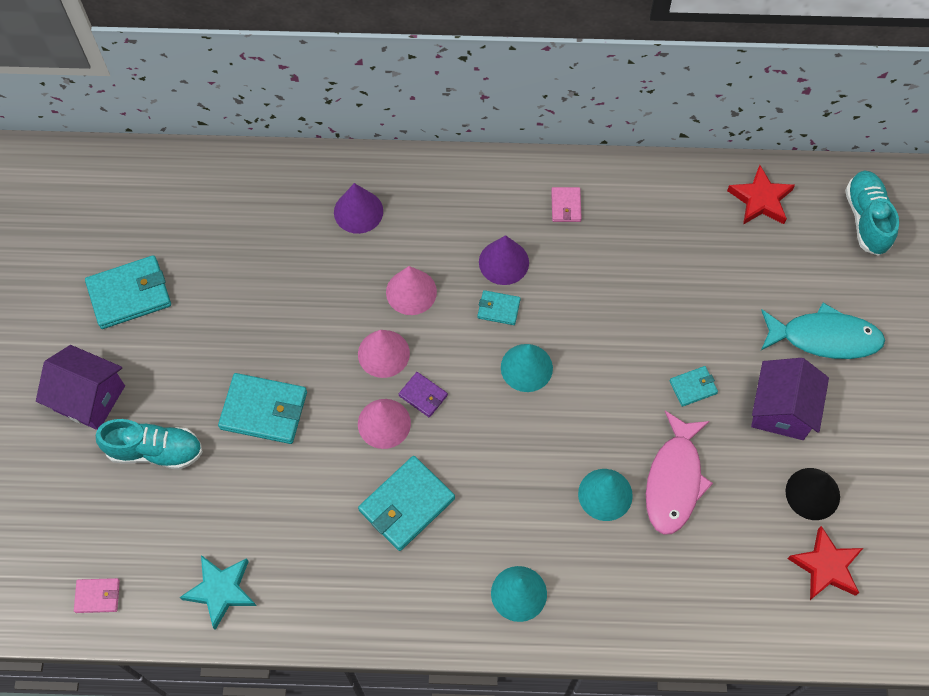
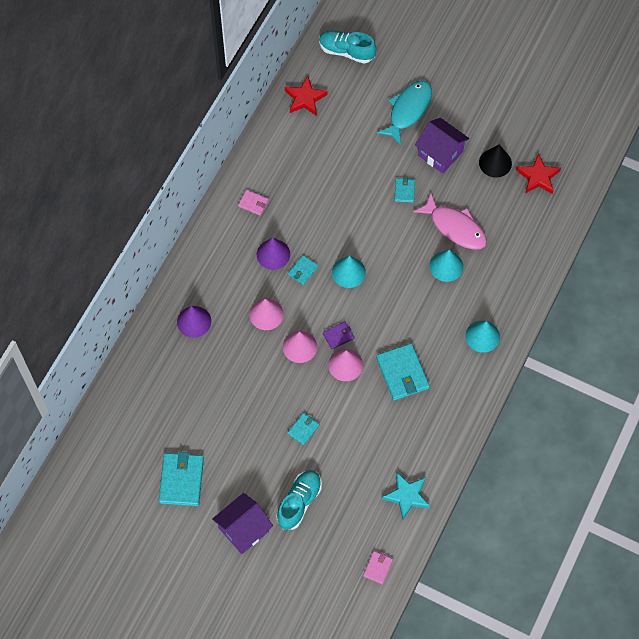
camera: 65 degrees left, 0 degrees up
(264, 410) = (303, 429): turquoise wallet -> turquoise wallet, size x0.52

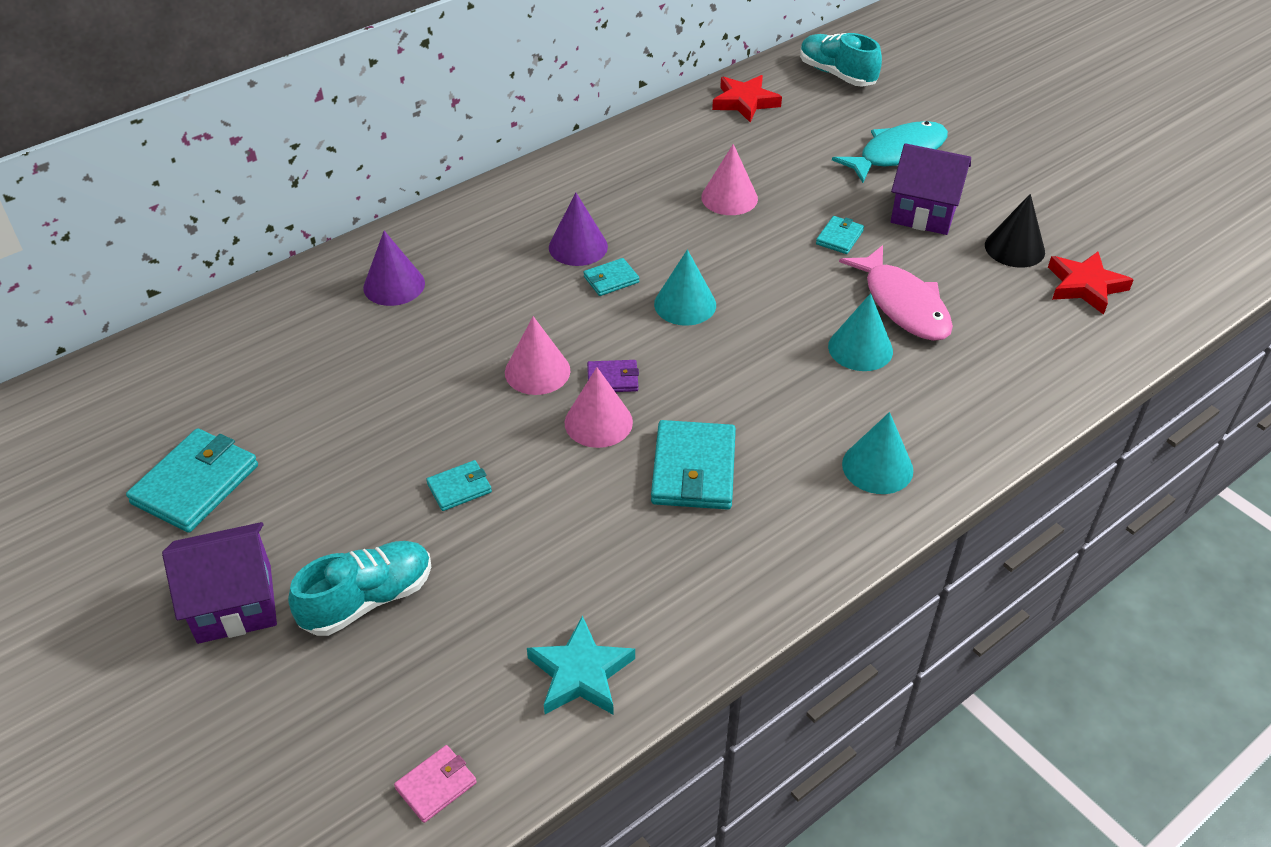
camera: 25 degrees right, 20 degrees down
(253, 203) = (590, 183): pink wallet -> none
(266, 314) = (513, 313): pink cone -> pink cone (729, 198)
(440, 153) = (924, 212): purple house -> purple house turned 45 degrees counterclockwise

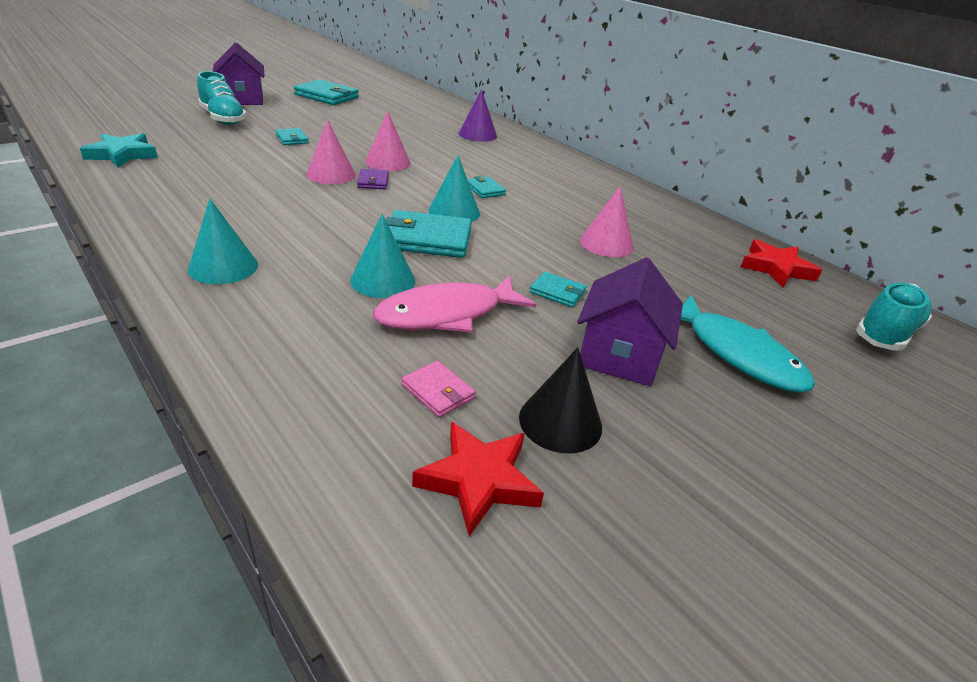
camera: 85 degrees right, 10 degrees down
(436, 785) = (88, 124): pink wallet -> pink wallet (438, 391)
(578, 247) = (523, 182): purple cone -> none
(693, 469) = (267, 197): turquoise wallet -> turquoise wallet (427, 239)

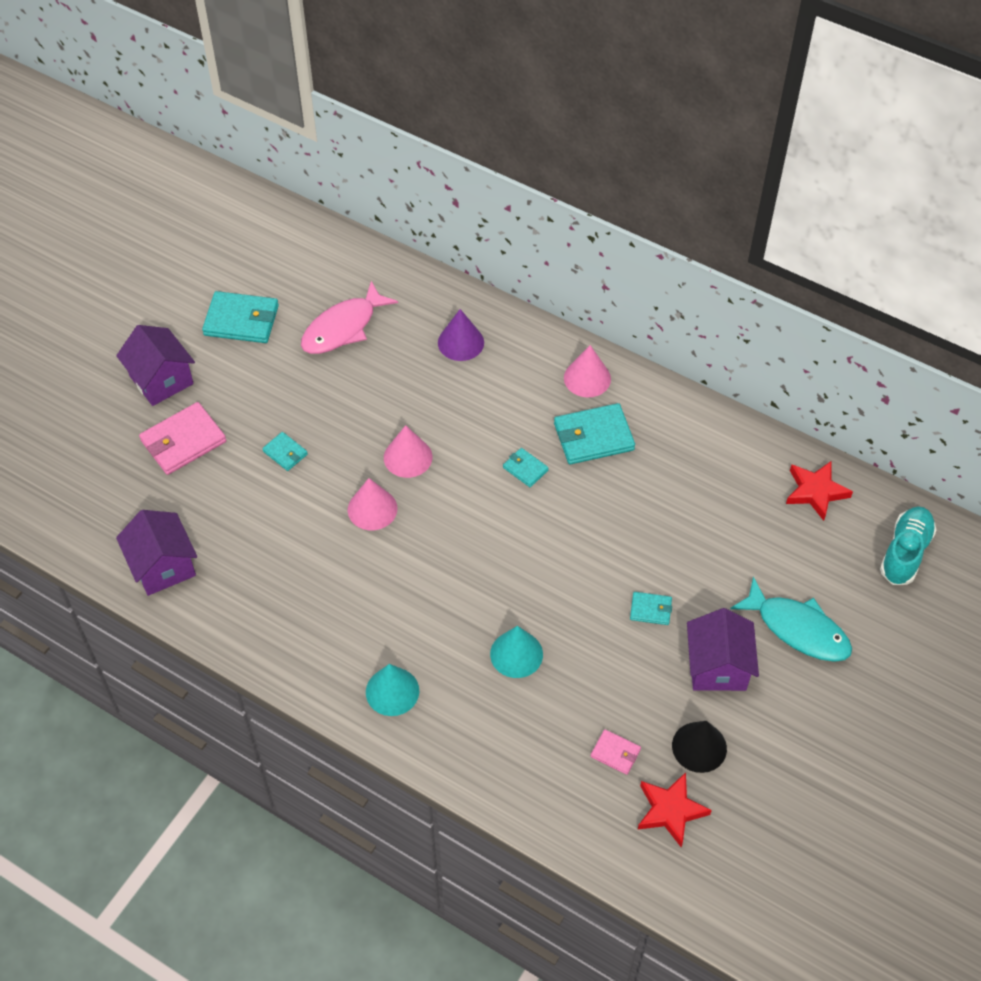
camera: 15 degrees left, 20 degrees up
(122, 155) = (163, 566): turquoise star -> purple house
(223, 119) = (183, 441): turquoise shoe -> pink wallet
(373, 181) = (418, 504): purple wallet -> none
(427, 239) = (518, 580): turquoise wallet -> turquoise wallet (593, 437)
(447, 314) = (583, 674): pink fish -> pink fish (343, 328)
(454, 212) = (517, 524): turquoise cone -> none
(606, 244) = (666, 517): pink cone -> pink cone (587, 378)

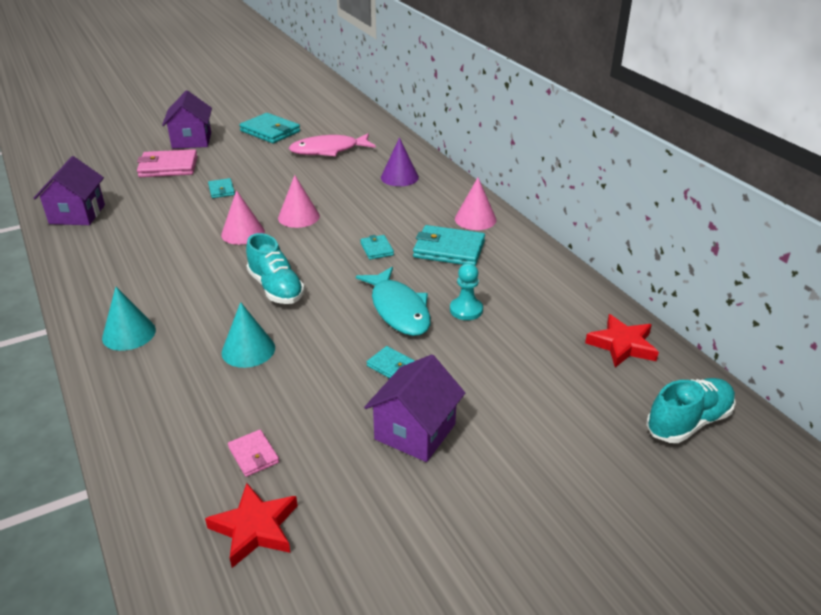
camera: 30 degrees right, 20 degrees down
(474, 569) = (276, 288): none -> turquoise shoe
(665, 512) = (466, 310): none -> turquoise pawn
(699, 747) = (336, 487): black cone -> none
(798, 629) = (523, 436): turquoise fish -> turquoise fish (398, 309)

